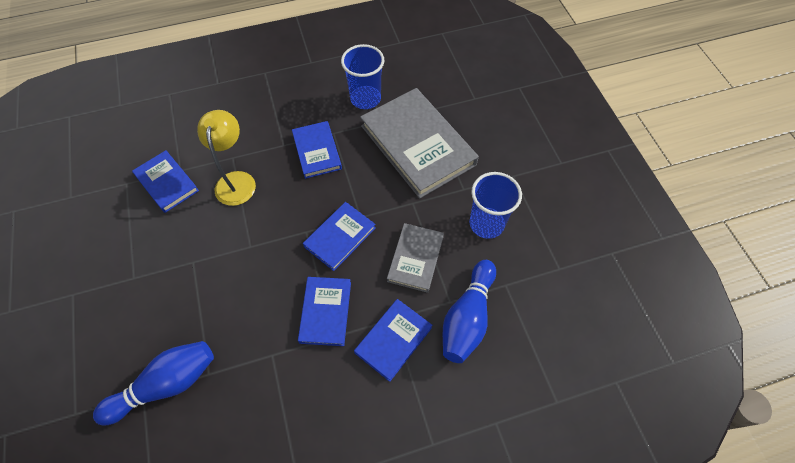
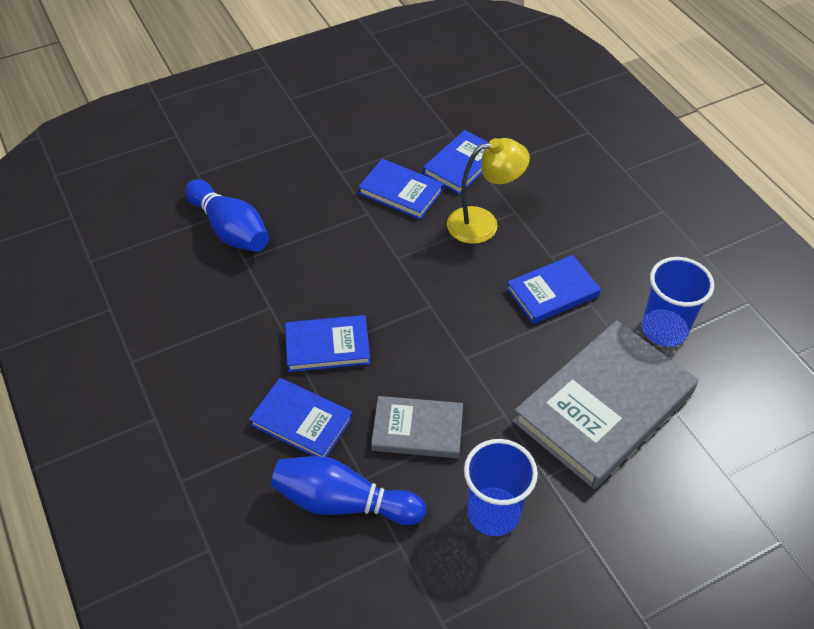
camera: 80 degrees right, 10 degrees down
(340, 237) = (430, 341): blue book -> blue book (401, 192)

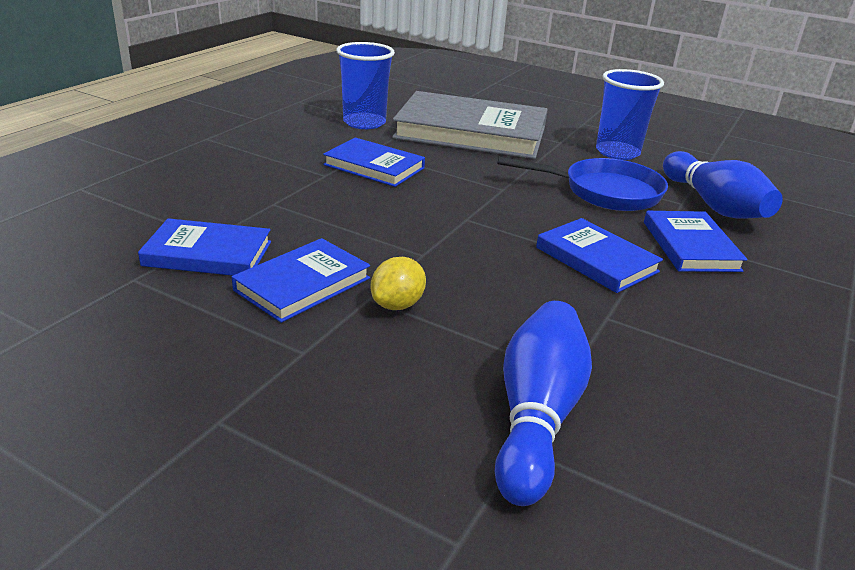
camera: 125 degrees left, 20 degrees down
(352, 221) = (397, 304): none -> yellow lemon
(401, 192) = (302, 284): blue book -> blue book turned 45 degrees clockwise
(417, 430) = (604, 192): grey book -> blue pan
(483, 223) = (310, 217): yellow lamp -> none

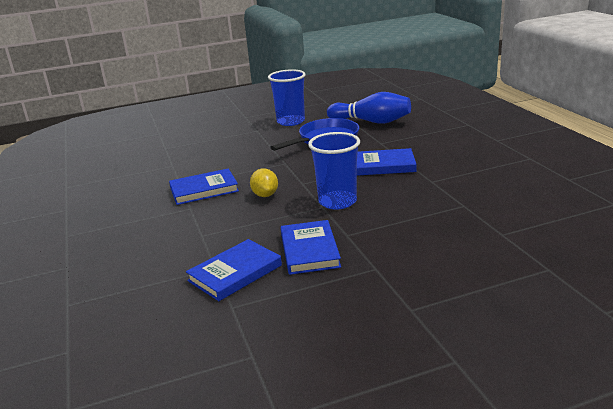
camera: 45 degrees left, 5 degrees down
(364, 123) = (139, 175): blue cup -> blue cup (337, 201)
(397, 304) = (362, 228): yellow lemon -> yellow lemon (265, 195)
(471, 132) = (207, 149): grey book -> none
(536, 416) = (485, 223): blue bowling pin -> none
(690, 246) = (398, 141): blue book -> none

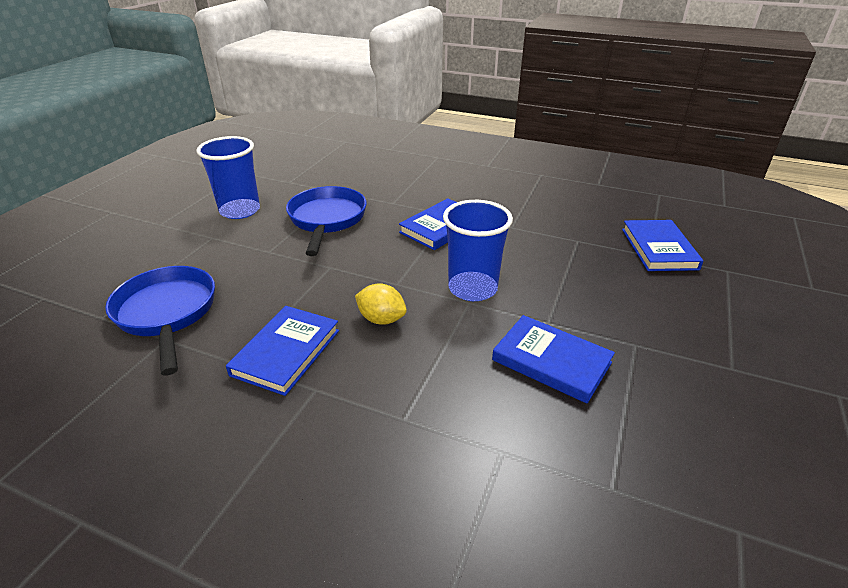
camera: 50 degrees left, 10 degrees up
(188, 156) = (167, 314): none -> blue pan
(235, 273) = (535, 442): blue book -> blue book (658, 249)
(371, 122) = (340, 181): blue bowling pin -> none

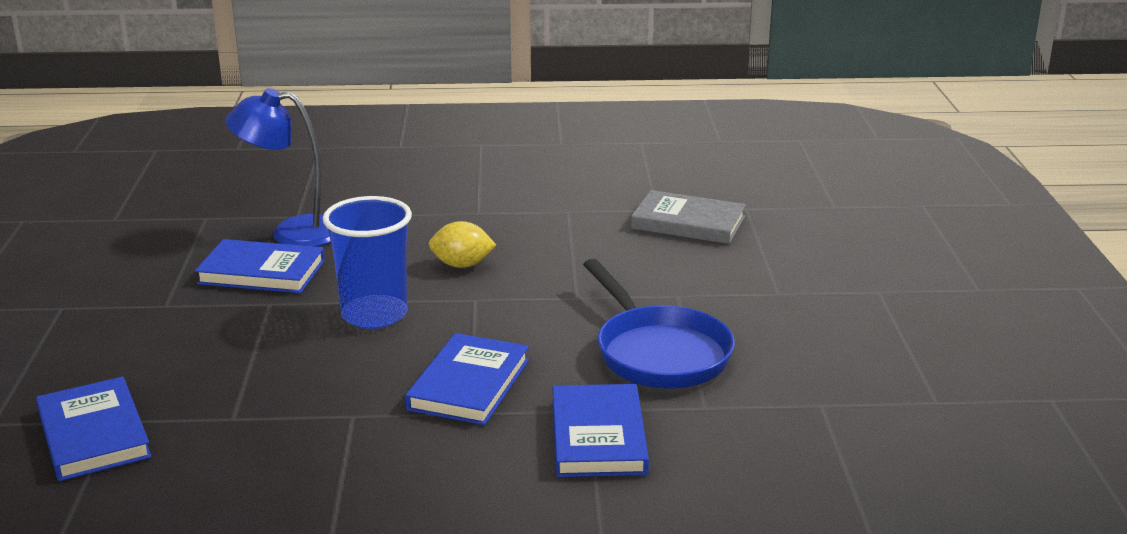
camera: 155 degrees right, 10 degrees down
(167, 314) = (688, 223): blue pan -> grey book
(240, 210) = (808, 334): blue cup -> none
(286, 352) = (531, 225): blue book -> blue book (598, 436)
(513, 417) = (292, 232): none -> blue lamp

